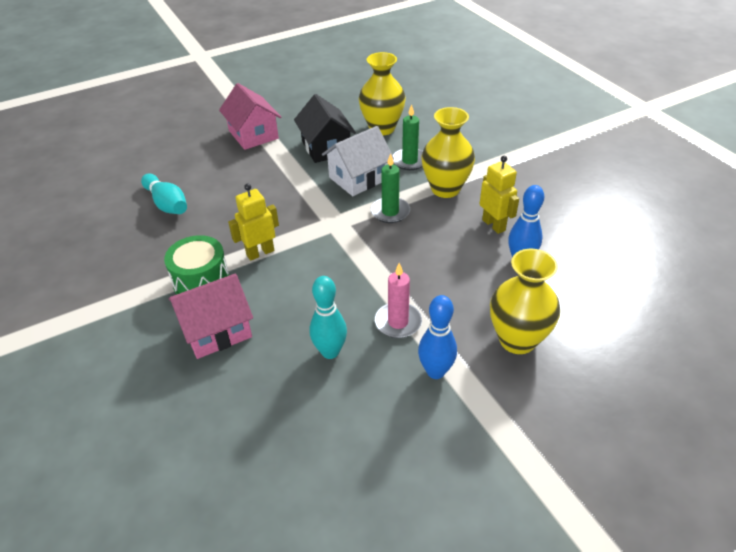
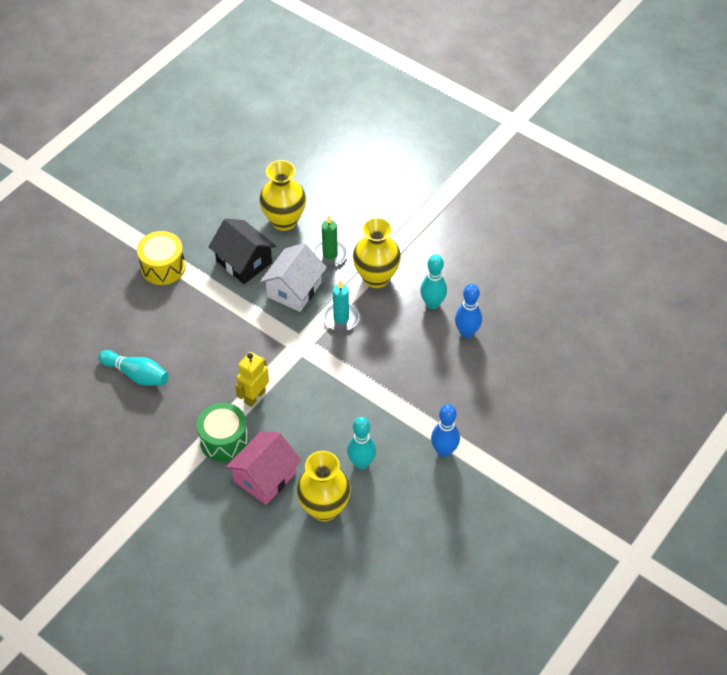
camera: 25 degrees left, 10 degrees up
(253, 134) = (163, 267): pink house -> yellow drum
(390, 212) = (341, 318): green candle -> turquoise candle
(398, 322) = (399, 421): pink candle -> none
(494, 225) = (432, 304): yellow robot -> turquoise bowling pin
(517, 340) = (490, 405): yellow vase -> yellow vase (324, 508)

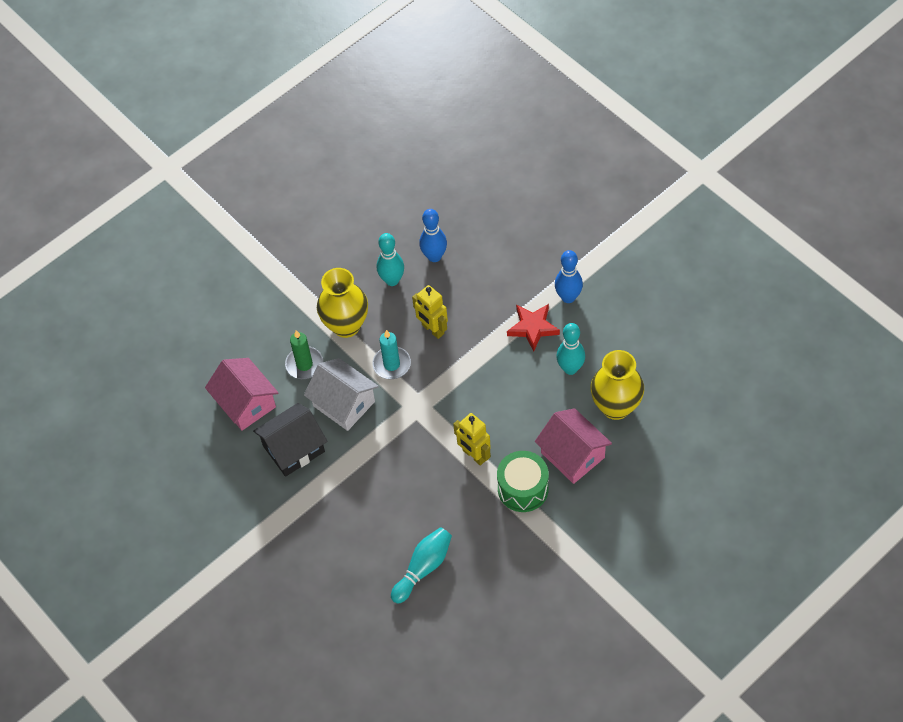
camera: 75 degrees left, 5 degrees up
(163, 267) = (280, 532): yellow drum -> none
(284, 221) = (245, 403): yellow vase -> pink house
(384, 344) = (432, 329): none -> yellow robot
(402, 425) = (533, 328): none -> red star

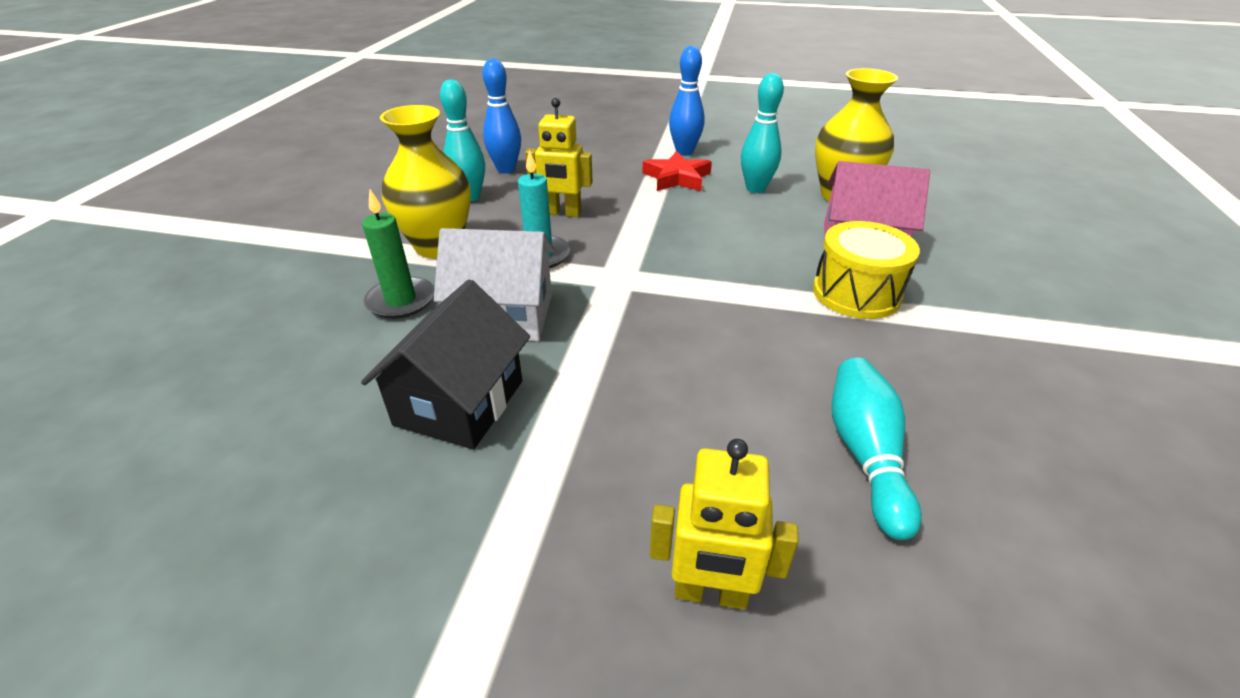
camera: 40 degrees left, 20 degrees down
(245, 403) = (317, 383): pink house -> none
(474, 455) = (752, 290): yellow robot -> yellow robot (710, 593)
(523, 489) = (856, 293): green drum -> yellow drum

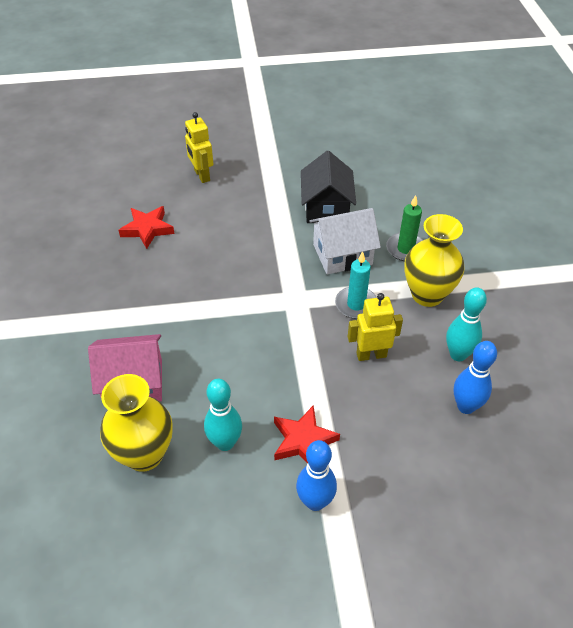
camera: 160 degrees right, 10 degrees up
(710, 593) = (201, 175): yellow robot -> yellow robot turned 105 degrees counterclockwise
(856, 293) = (142, 326): yellow drum -> none
(865, 454) = (147, 229): turquoise bowling pin -> red star

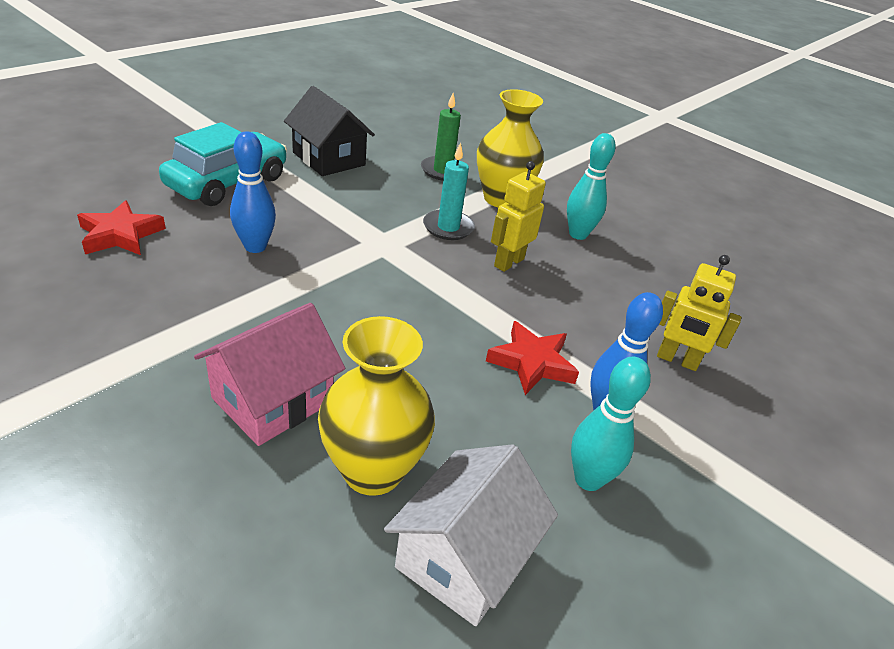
camera: 45 degrees left, 10 degrees down
(201, 175) = (144, 165): yellow robot -> yellow robot (677, 360)
(225, 443) = (456, 406): turquoise bowling pin -> turquoise bowling pin (588, 479)
(240, 207) = (227, 182): none -> turquoise car
(342, 254) = (388, 192): white house -> white house (464, 557)
(466, 406) = (629, 270): blue bowling pin -> blue bowling pin (255, 247)

